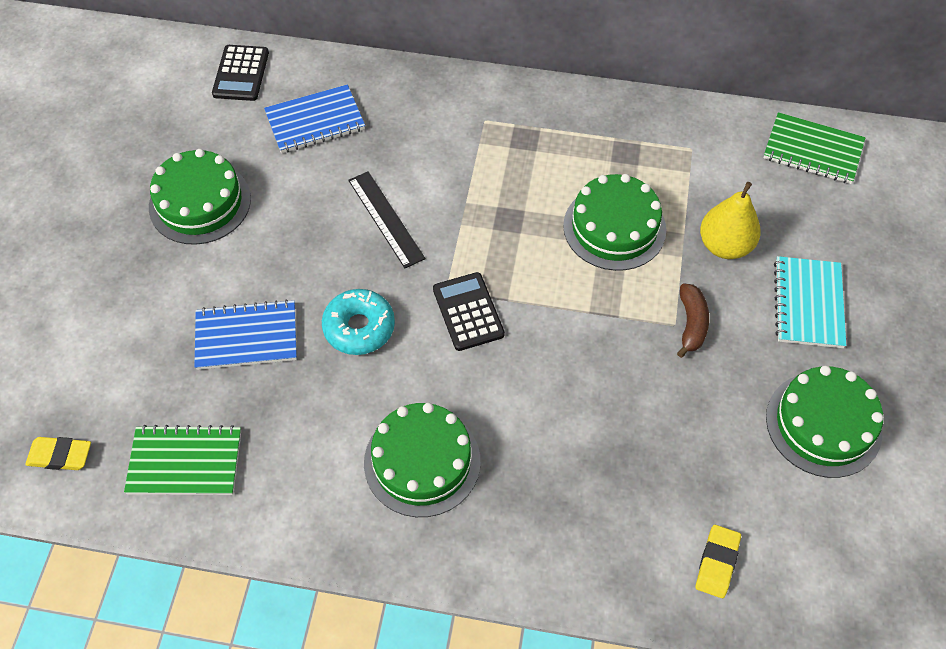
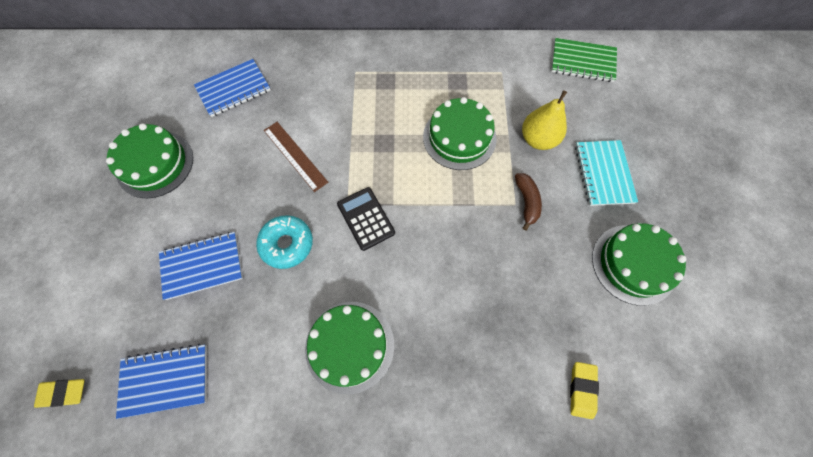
camera: 10 degrees left, 10 degrees up
(185, 462) = (165, 380): green notebook -> blue notebook
(241, 73) = (175, 61): black calculator -> none
(385, 219) = (295, 156): black ruler -> brown ruler

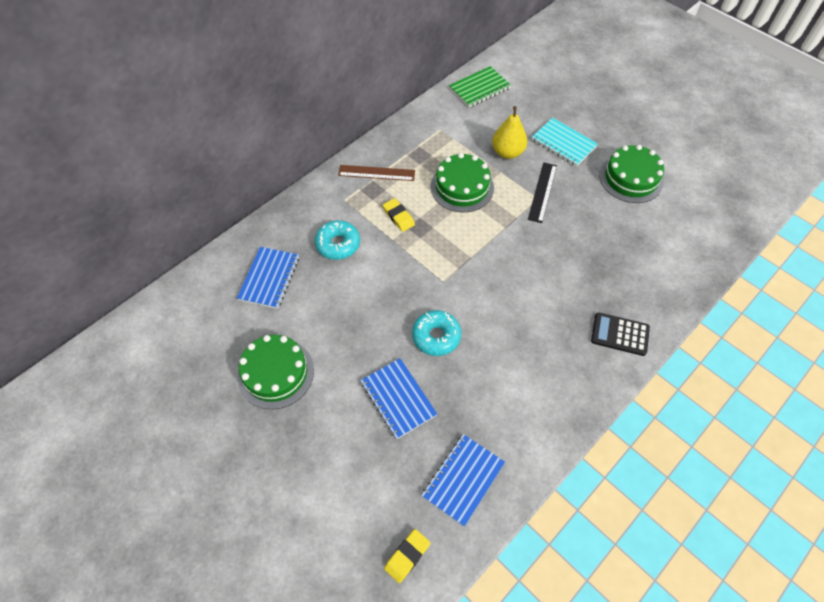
camera: 45 degrees left, 10 degrees down
(202, 266) = (398, 399): blue notebook -> blue notebook turned 60 degrees counterclockwise
(295, 156) = (372, 282): brown ruler -> brown ruler (376, 173)
(308, 103) = (338, 244): none -> turquoise donut
(350, 346) = (544, 353): green cake -> none
(366, 218) = (465, 279): black calculator -> black calculator (619, 334)
(526, 202) = (542, 192): brown banana -> black ruler
(582, 390) = (678, 261): yellow eraser -> yellow eraser (398, 217)

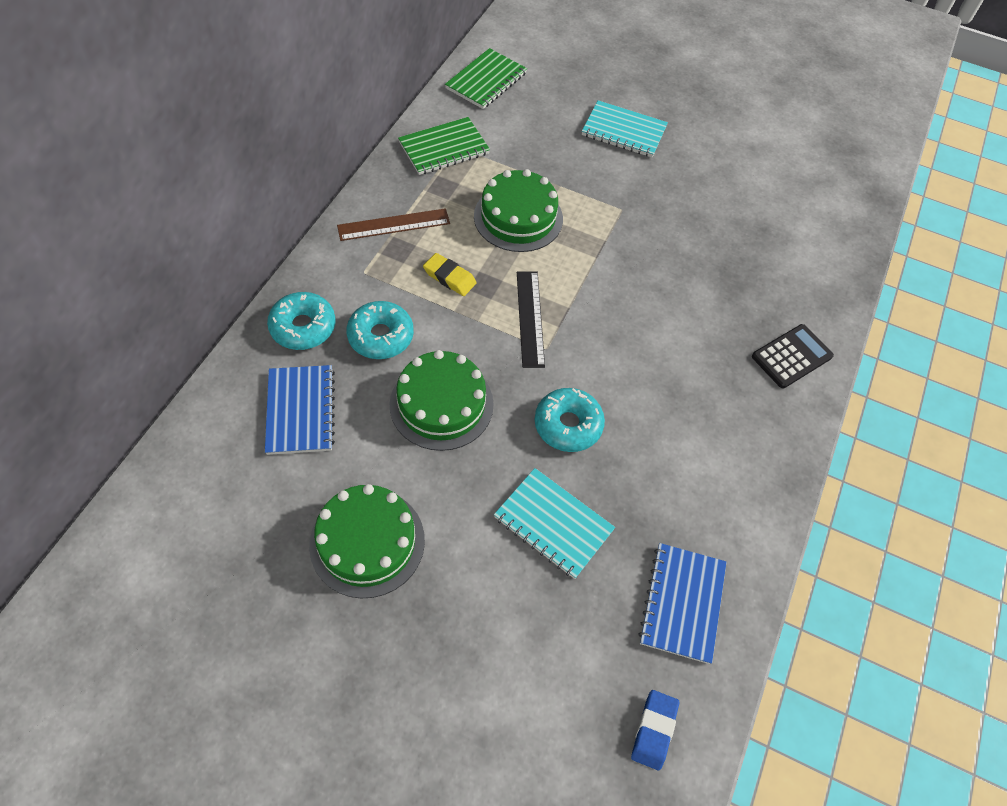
camera: 25 degrees left, 0 degrees up
(292, 226) = (303, 327): none -> turquoise donut
(398, 399) = (553, 524): blue notebook -> turquoise notebook
(407, 556) = (654, 730): yellow eraser -> blue eraser
(431, 129) = (444, 148): none -> green notebook
(507, 152) = (558, 158): yellow pear -> none
(542, 192) = (624, 200): black ruler -> black ruler (530, 318)
(619, 334) = (791, 356): black calculator -> black calculator turned 150 degrees clockwise
(631, 178) = (723, 158): green cake -> green cake (441, 404)

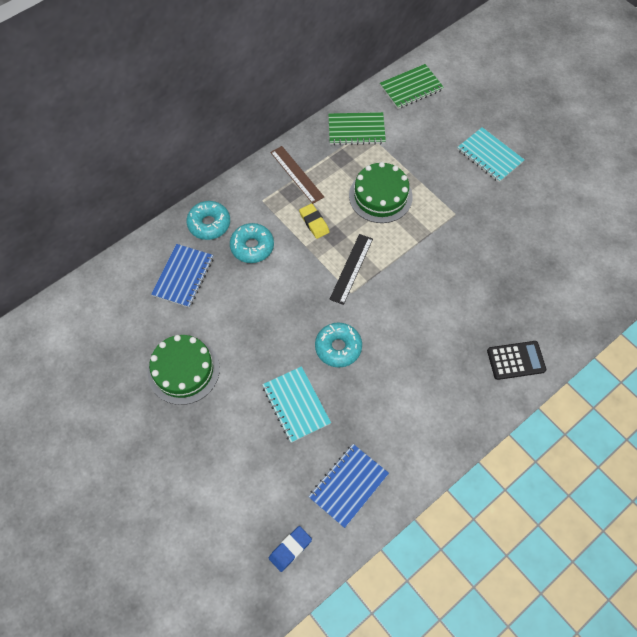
camera: 30 degrees right, 5 degrees up
(394, 225) = (296, 174): brown ruler -> brown ruler turned 45 degrees clockwise
(441, 404) = (267, 304): green cake -> none

